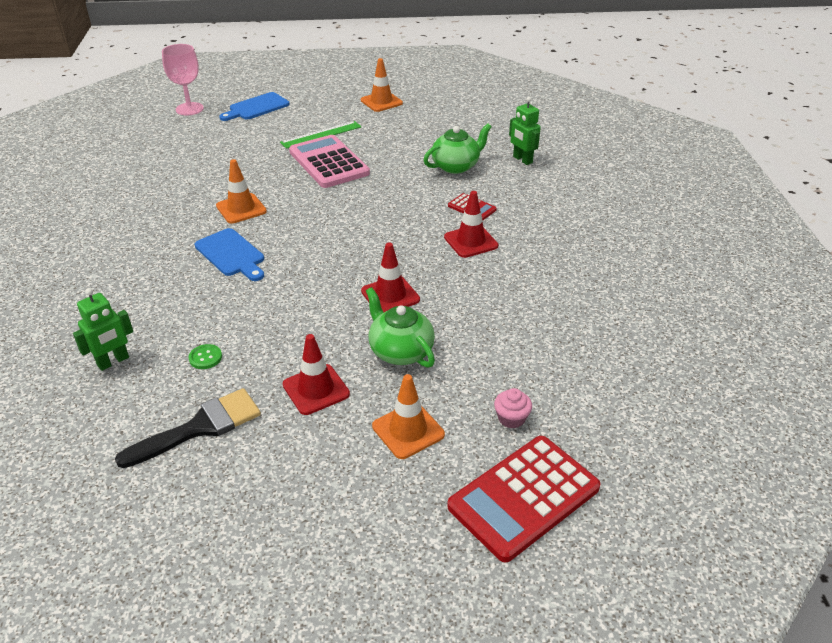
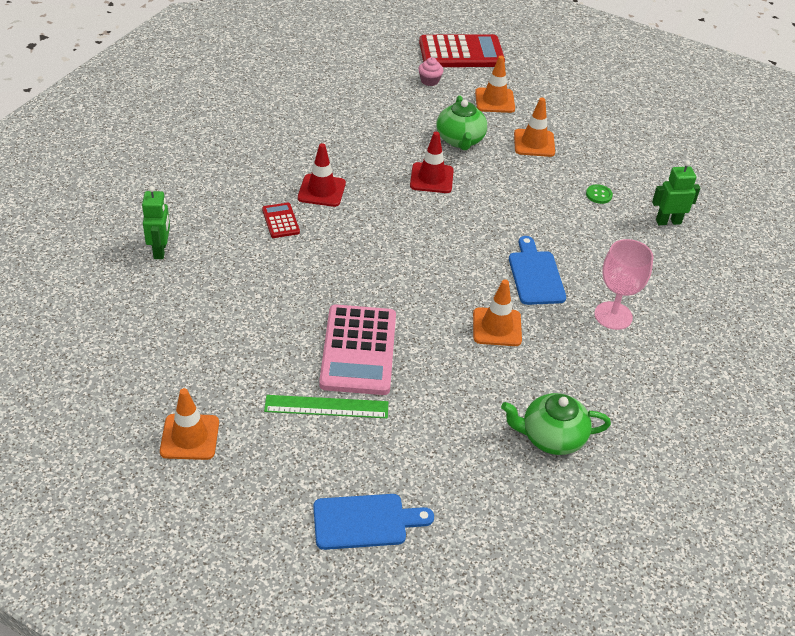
camera: 150 degrees left, 5 degrees up
(189, 109) = (464, 575): pink goblet -> pink goblet (613, 315)
(200, 427) = (620, 154): black brush -> none
(316, 389) = (534, 143): red traffic cone -> orange traffic cone
(456, 166) = (234, 275): green teapot -> green teapot (551, 437)

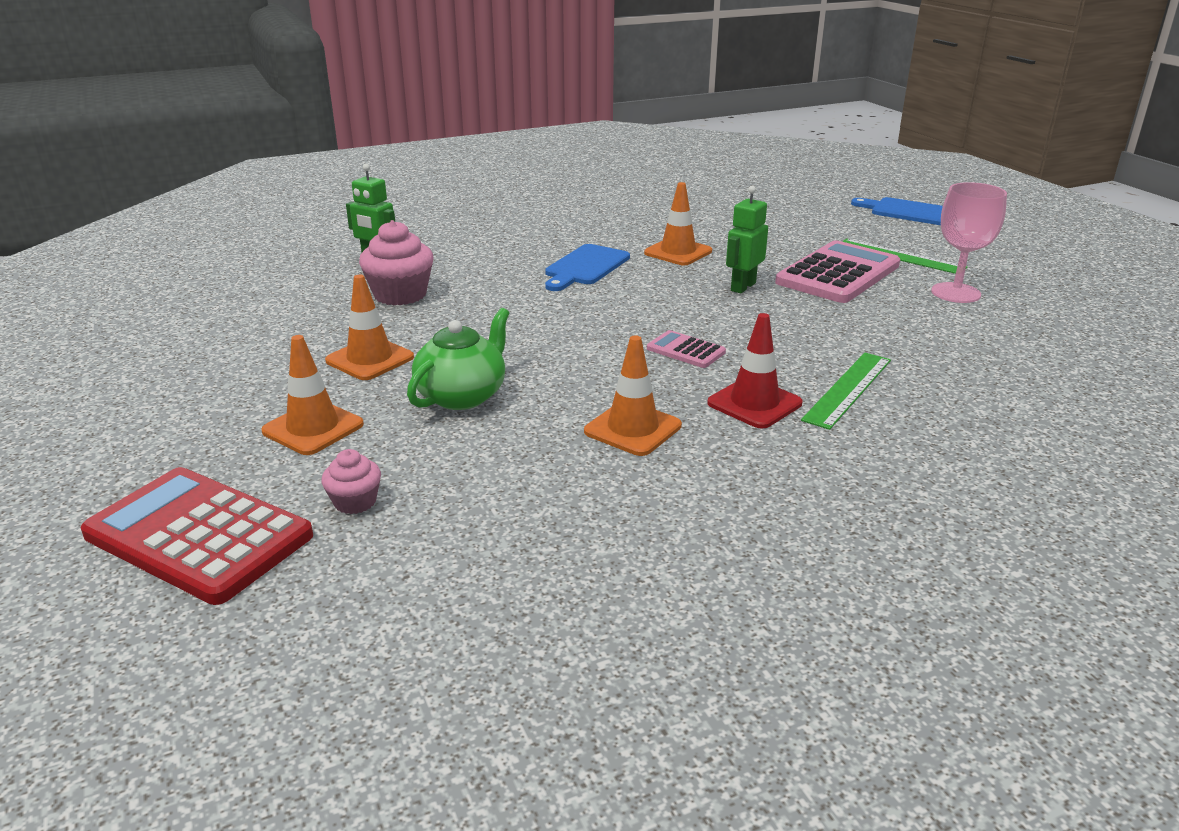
camera: 140 degrees left, 15 degrees down
(160, 250) = (1059, 410): green robot -> green robot (742, 287)
(190, 437) = (1053, 273): orange traffic cone -> orange traffic cone (633, 429)
(280, 221) = (848, 389): red calculator -> green ruler
(389, 216) = (685, 350): none -> pink calculator
(431, 178) = (574, 368): red traffic cone -> none
(551, 437) = (714, 205): green teapot -> none
(599, 195) = (400, 295): green button -> pink cupcake
(613, 315) = (557, 232): pink goblet -> pink goblet (955, 293)

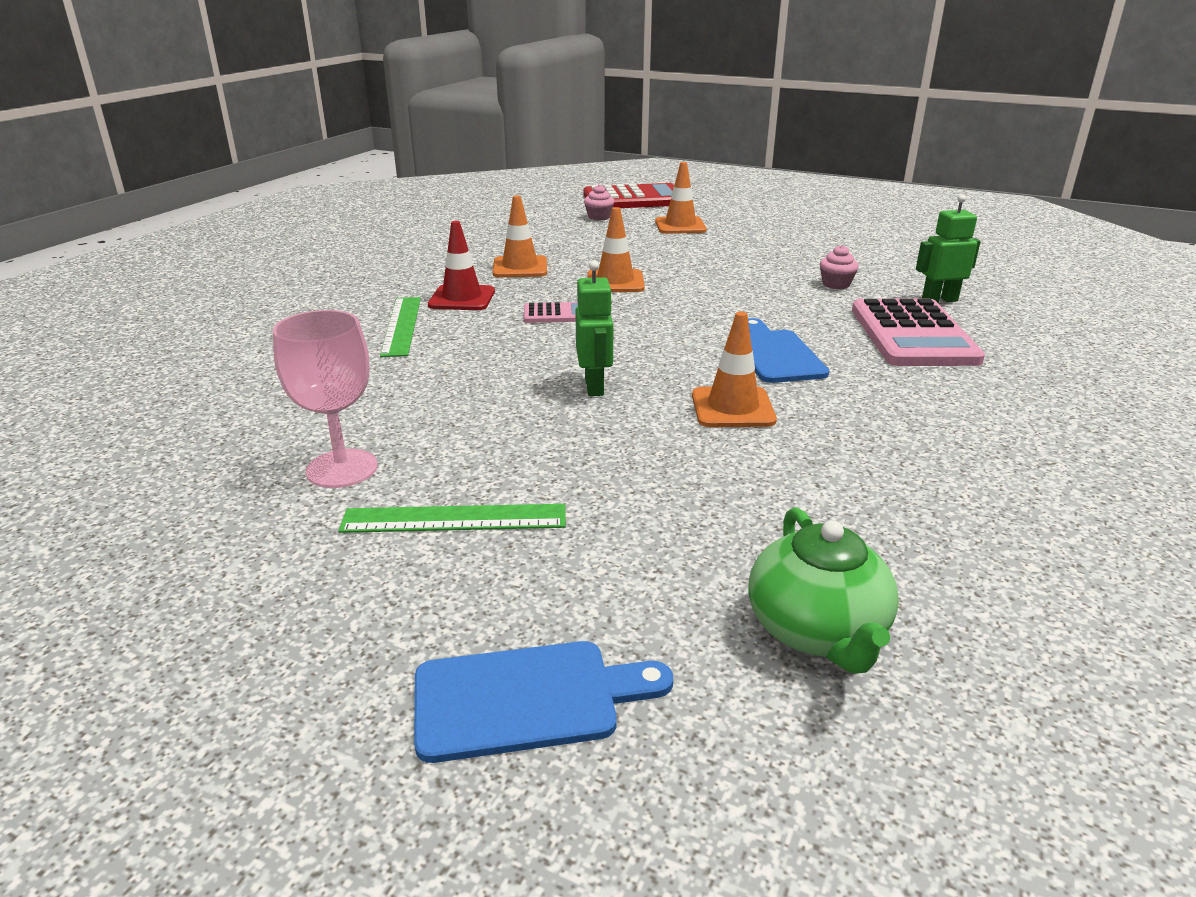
camera: 140 degrees right, 0 degrees up
(370, 359) = (737, 251): orange traffic cone -> orange traffic cone (615, 282)
(400, 295) = (836, 284): pink cupcake -> pink cupcake, size x0.54
(463, 396) = (643, 253): green teapot -> green teapot (817, 631)
(838, 274) = (512, 445): pink calculator -> pink calculator (913, 335)

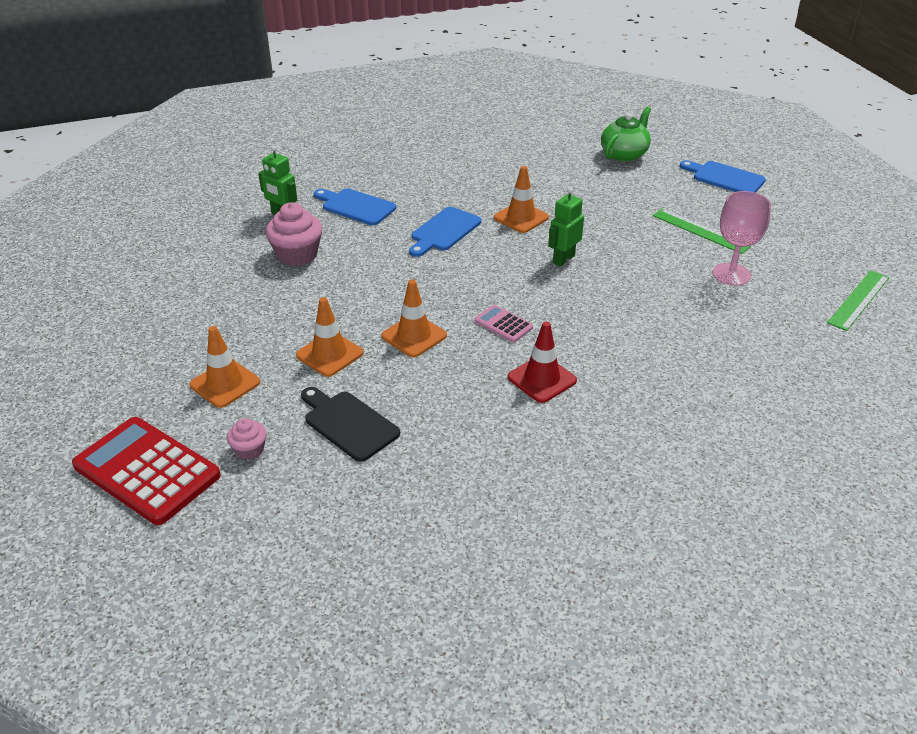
camera: 135 degrees left, 10 degrees up
(401, 325) = (615, 369): green ruler -> green ruler (859, 300)
(520, 267) = (448, 397): orange traffic cone -> orange traffic cone (329, 354)
(564, 239) = (348, 423): none -> black cutting board
(836, 284) = (297, 255): pink cupcake -> pink cupcake, size x1.84
(913, 335) = (356, 206): pink calculator -> blue cutting board

